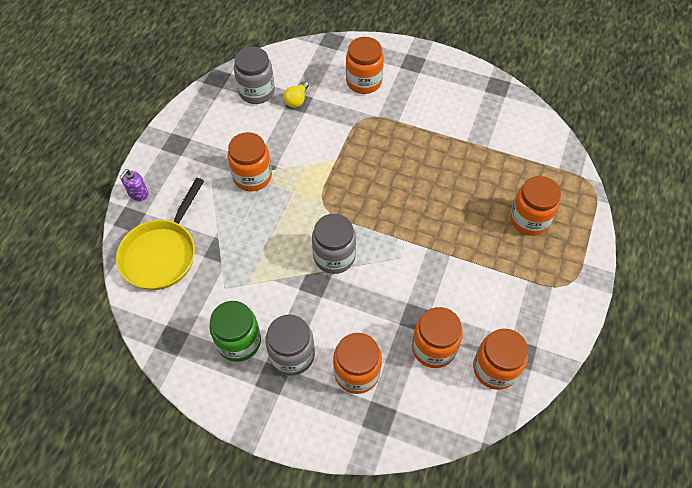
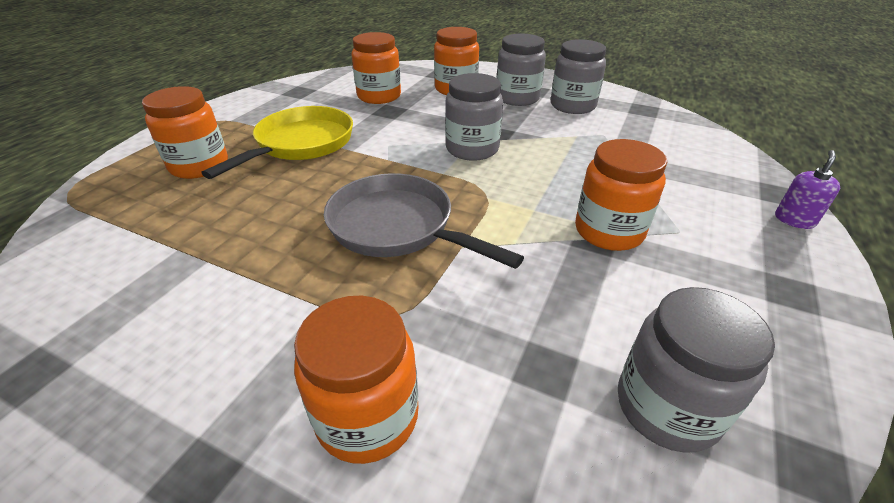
camera: 175 degrees left, 20 degrees down
(162, 253) = (701, 161): yellow pan -> yellow pan (301, 144)
(239, 341) = (572, 106): green jar -> grey jar
(297, 100) = (551, 373): yellow light bulb -> none
(373, 171) = (397, 227): none -> grey pan
(495, 368) = (328, 86): orange jar -> none

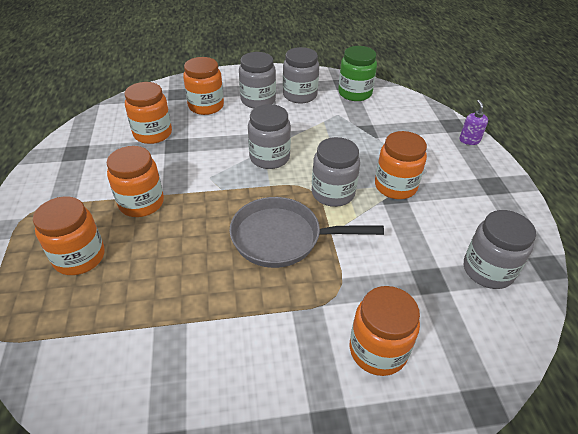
camera: 35 degrees left, 5 degrees up
(301, 144) = (141, 203): yellow pan -> orange jar
(510, 207) = (333, 193): none -> grey jar
(649, 121) = (355, 93): none -> green jar

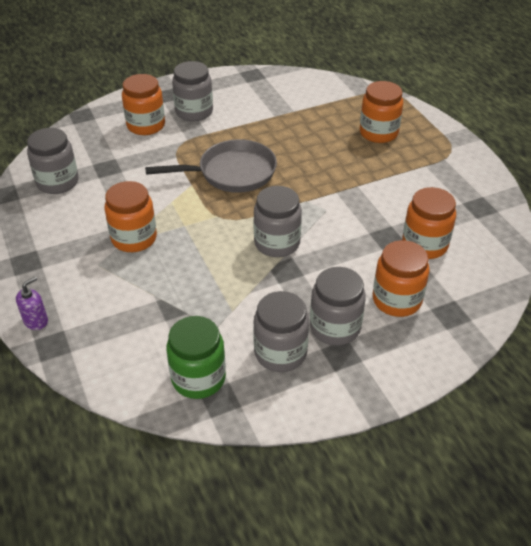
camera: 165 degrees right, 0 degrees up
(141, 203) = (369, 175): orange jar -> none
(333, 193) = (197, 218): grey jar -> grey jar (194, 112)
(469, 140) = (36, 321): purple soap dispenser -> purple soap dispenser turned 120 degrees counterclockwise

